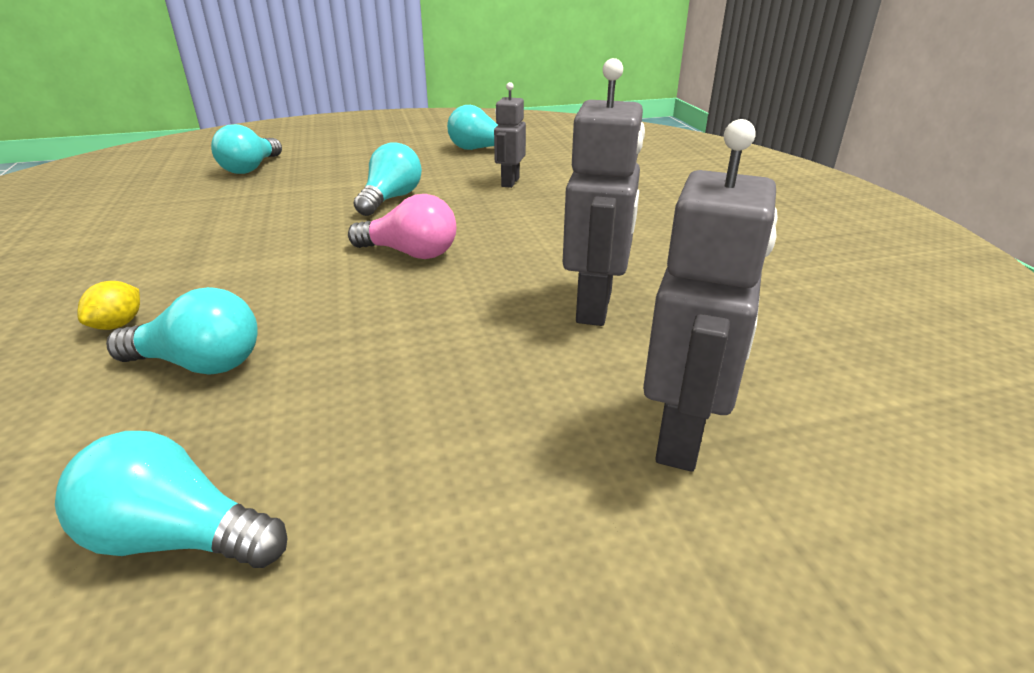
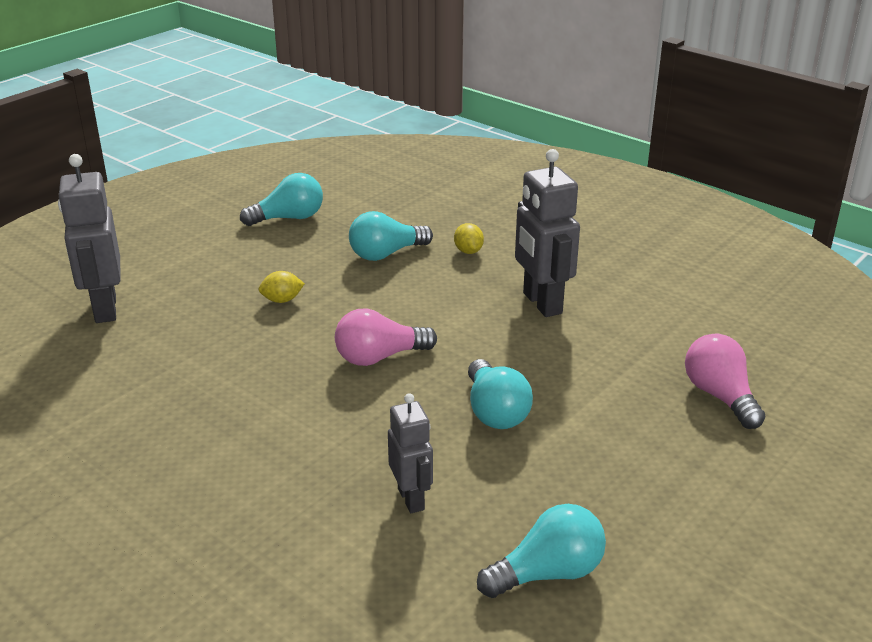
camera: 145 degrees right, 0 degrees up
(251, 168) = (720, 396): turquoise light bulb -> pink light bulb
(421, 347) = (282, 300): none -> yellow lemon
(595, 307) = (193, 364): grey robot -> grey robot (541, 303)

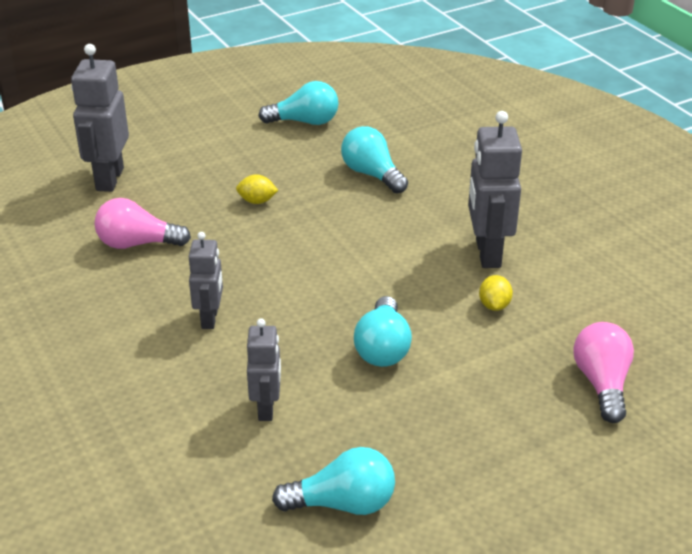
camera: 20 degrees right, 5 degrees up
(297, 424) = (210, 318): none -> grey robot
(379, 357) = (311, 273): pink light bulb -> pink light bulb (137, 243)
(386, 254) = (372, 174): turquoise light bulb -> turquoise light bulb turned 60 degrees clockwise
(468, 251) = (449, 187): yellow lemon -> yellow lemon (494, 305)

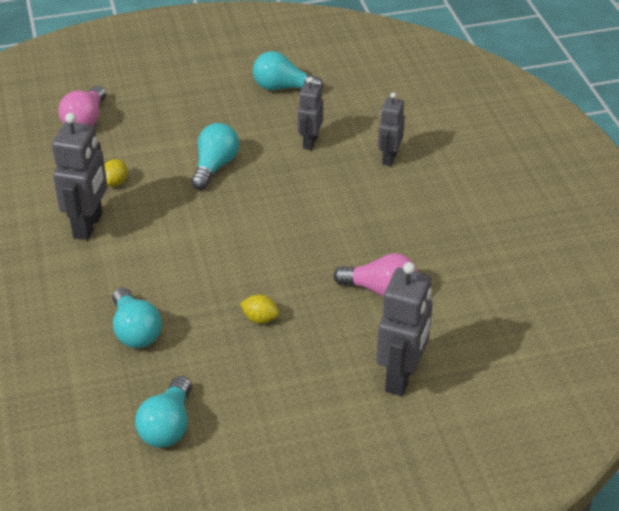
camera: 165 degrees left, 5 degrees up
(210, 318) = (332, 210): grey robot -> grey robot (389, 158)
(305, 122) = (167, 426): turquoise light bulb -> turquoise light bulb turned 90 degrees counterclockwise

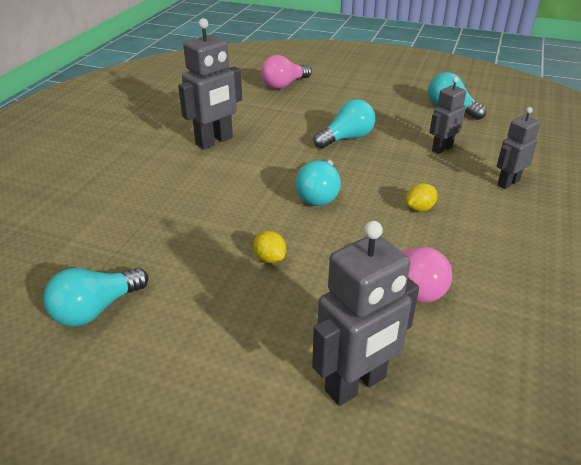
camera: 35 degrees right, 5 degrees down
(115, 182) = (263, 123): yellow lemon -> yellow lemon (419, 208)
(135, 331) = (162, 222): turquoise light bulb -> turquoise light bulb (319, 195)

